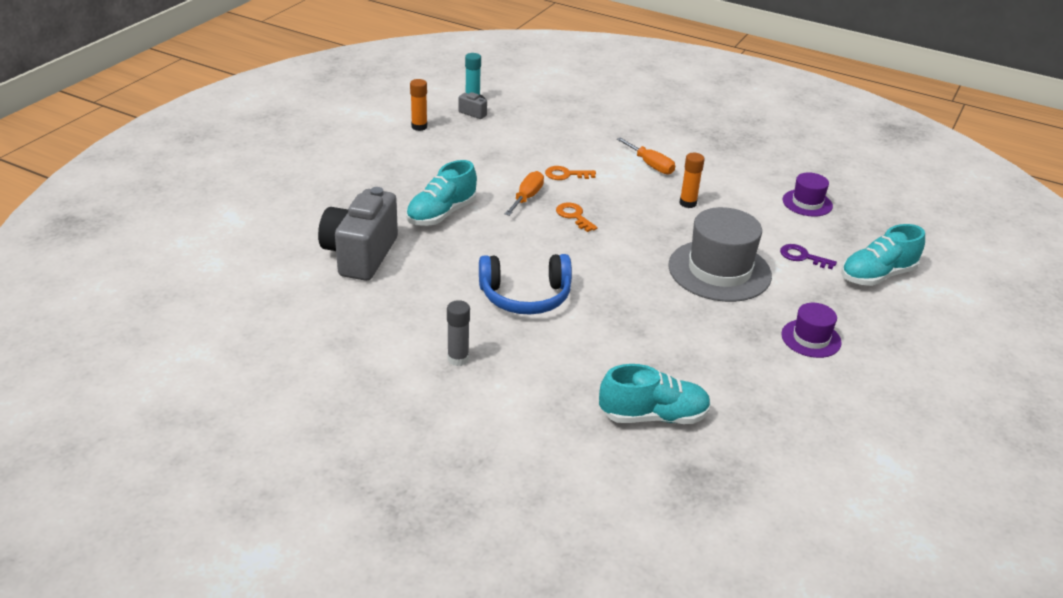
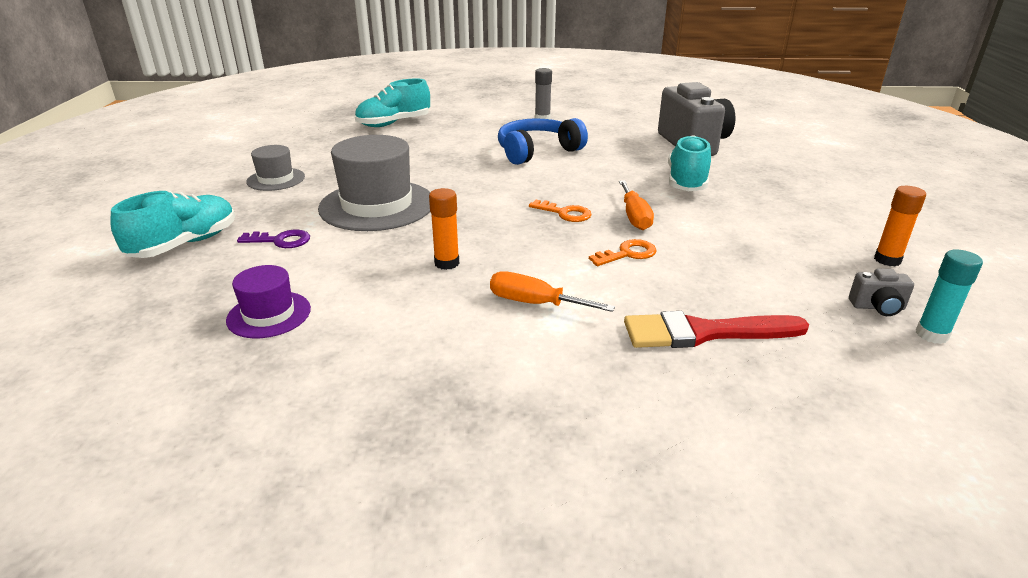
camera: 155 degrees right, 5 degrees down
(577, 129) = (704, 333): none -> red brush
(811, 338) = (276, 179): purple hat -> grey hat

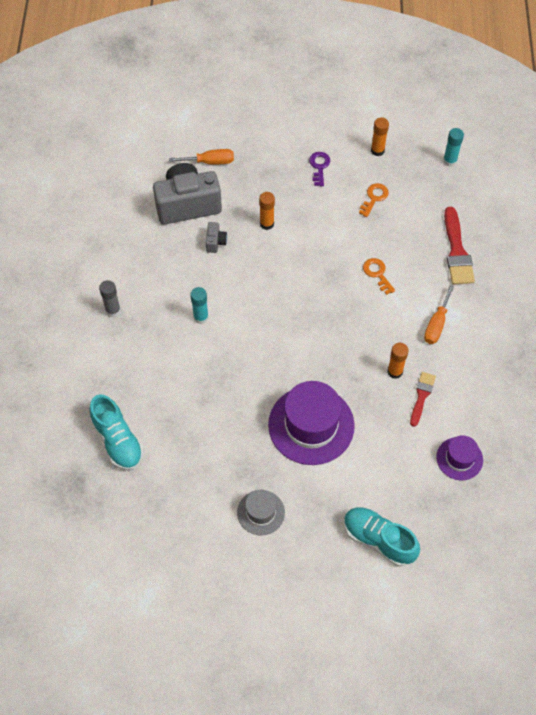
camera: 90 degrees left, 30 degrees up
(280, 241) = (370, 477): purple key -> purple key (319, 167)
(377, 205) = (311, 425): grey hat -> purple hat
(397, 284) = (421, 396): none -> red brush
(537, 151) = (201, 317): blue headphones -> turquoise glue stick
(565, 213) = (321, 304): orange key -> orange key (374, 198)
(634, 217) = (325, 263): orange screwdriver -> orange screwdriver (210, 162)
(686, 182) = (267, 224): turquoise shoe -> orange glue stick
(877, 307) = (427, 173): grey camera -> grey camera (215, 242)

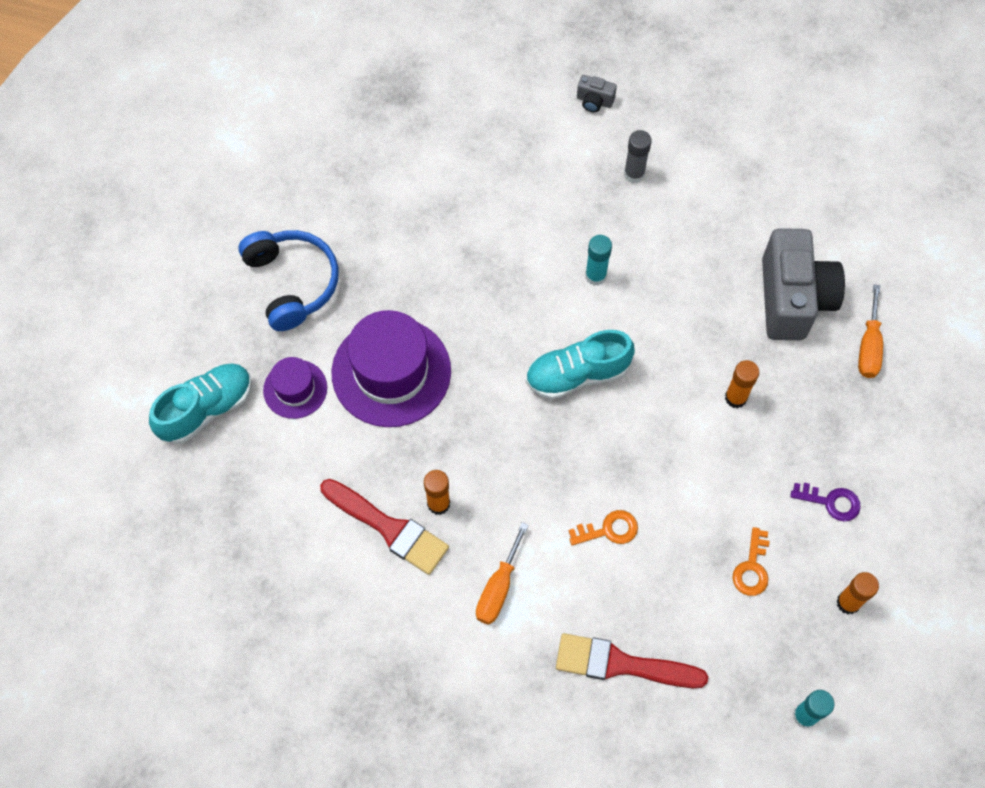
camera: 105 degrees right, 5 degrees up
(118, 441) = (441, 147): turquoise shoe -> turquoise shoe (577, 375)
(215, 242) = (717, 321): grey camera -> grey camera (594, 101)
(261, 512) = (292, 283): grey hat -> blue headphones
(374, 198) = (752, 568): orange key -> orange key turned 60 degrees clockwise
(421, 396) = (389, 528): red brush -> red brush, size x1.63
(436, 324) = (498, 588): orange screwdriver -> orange screwdriver turned 105 degrees counterclockwise
(459, 458) = (280, 547): purple hat -> purple hat (295, 389)

